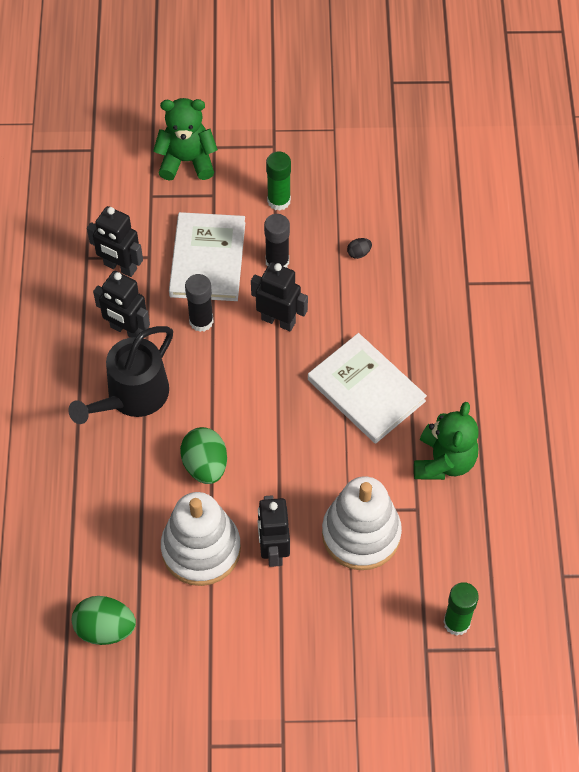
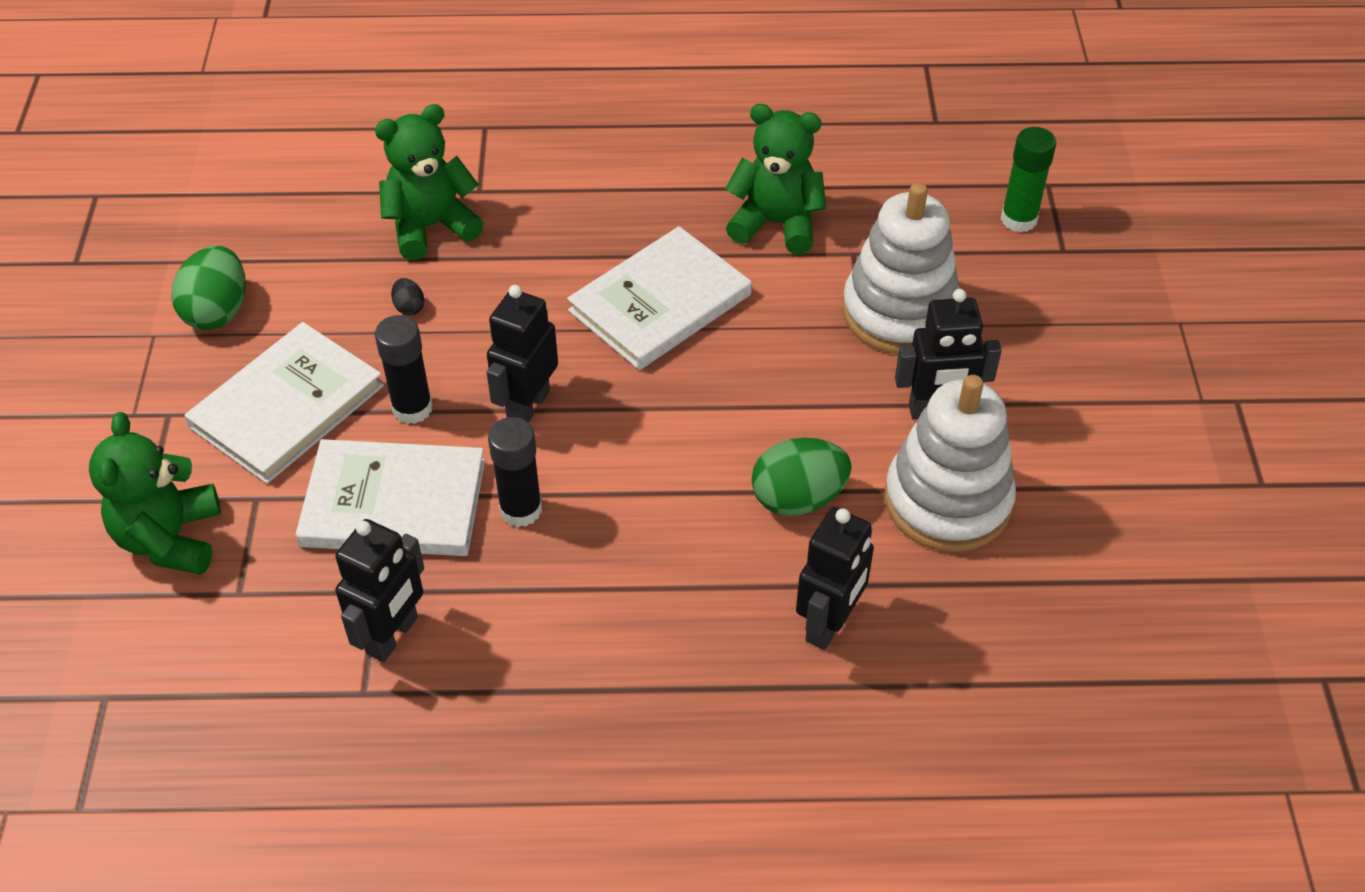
camera: 90 degrees left, 10 degrees down
(105, 629) = (1105, 626): green egg -> green egg (217, 311)
(126, 330) = (531, 619): black robot -> black robot (829, 624)
(132, 396) = (668, 605): black watering can -> none
(279, 201) = (287, 406): green glue stick -> white book
(430, 258) = (431, 227): none -> green teddy bear

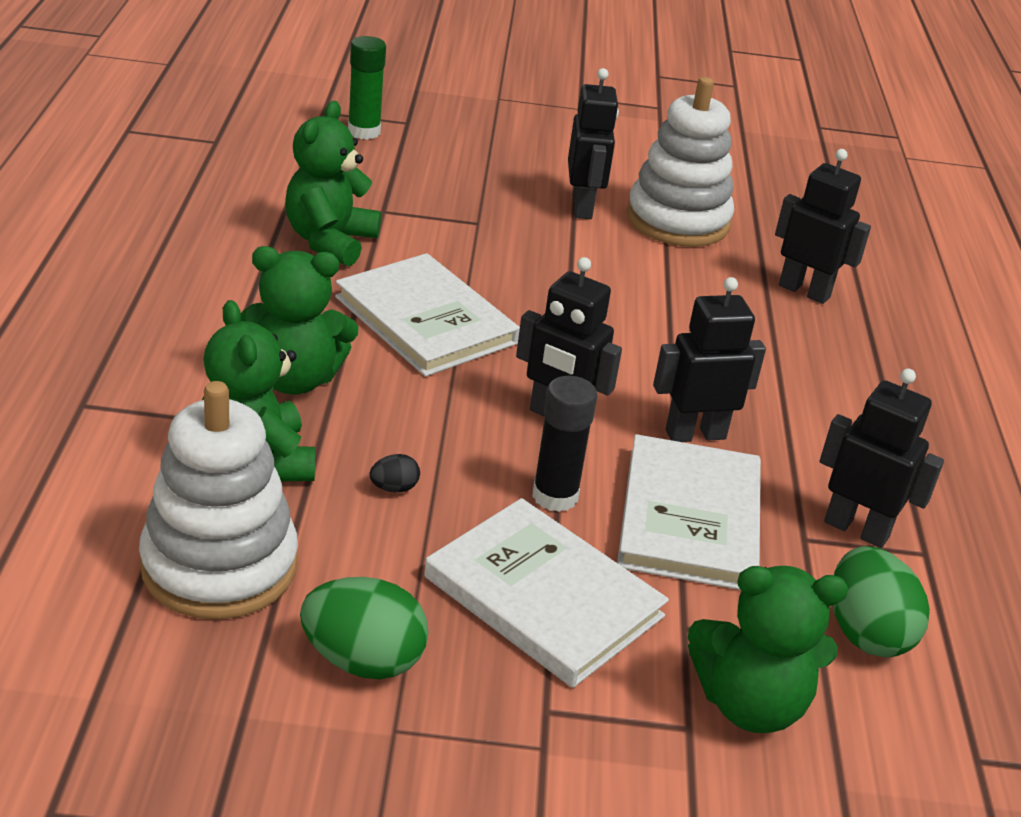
camera: 90 degrees left, 15 degrees down
(521, 510) = (695, 434): black glue stick -> black robot
(544, 232) = (295, 379): none -> green teddy bear
(798, 498) = (677, 284): green egg -> green egg (866, 633)
(899, 312) = (465, 203): white stacking toy -> white stacking toy (219, 566)

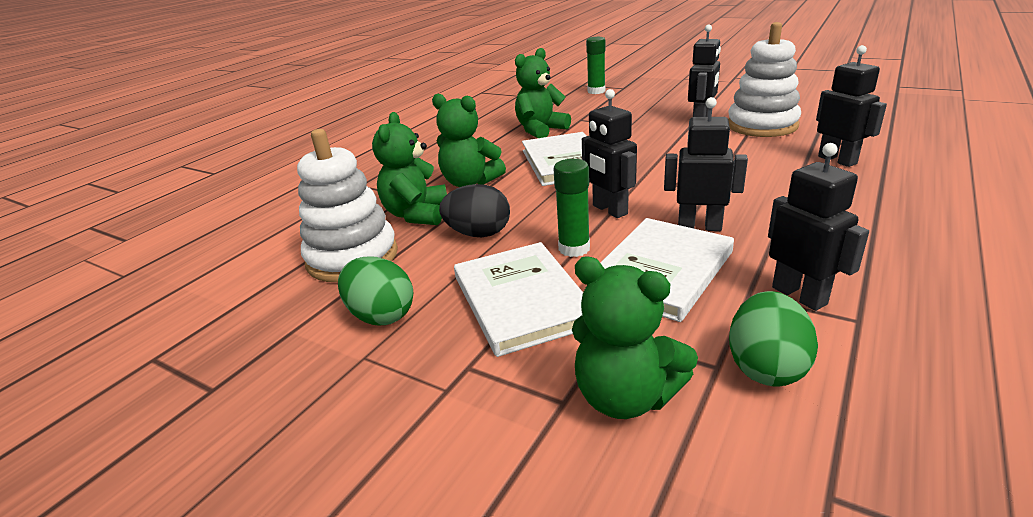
camera: 35 degrees right, 5 degrees down
(394, 488) = (478, 234): black egg -> black egg, size x2.18
(555, 496) = (574, 248): black glue stick -> green glue stick

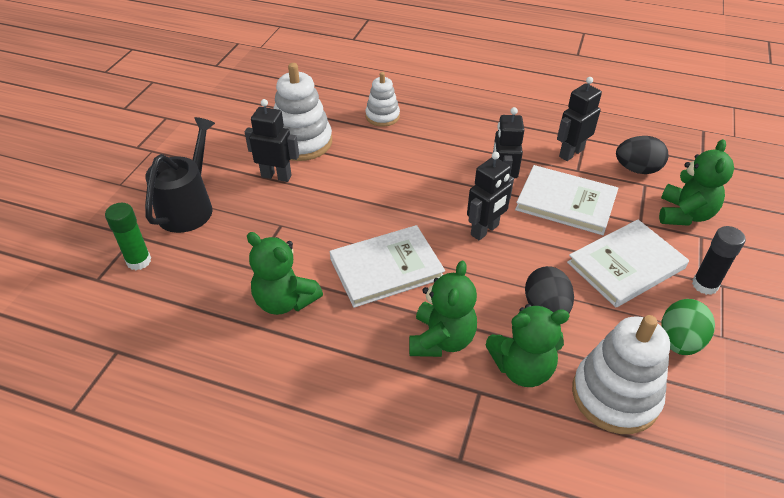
camera: 105 degrees left, 15 degrees up
(455, 368) = (704, 285): none -> black glue stick
(574, 248) = (551, 246): green glue stick -> none
(655, 97) = (188, 207): none -> black watering can
(766, 367) = (637, 169): green egg -> black egg
(837, 160) = (382, 116): black robot -> white stacking toy

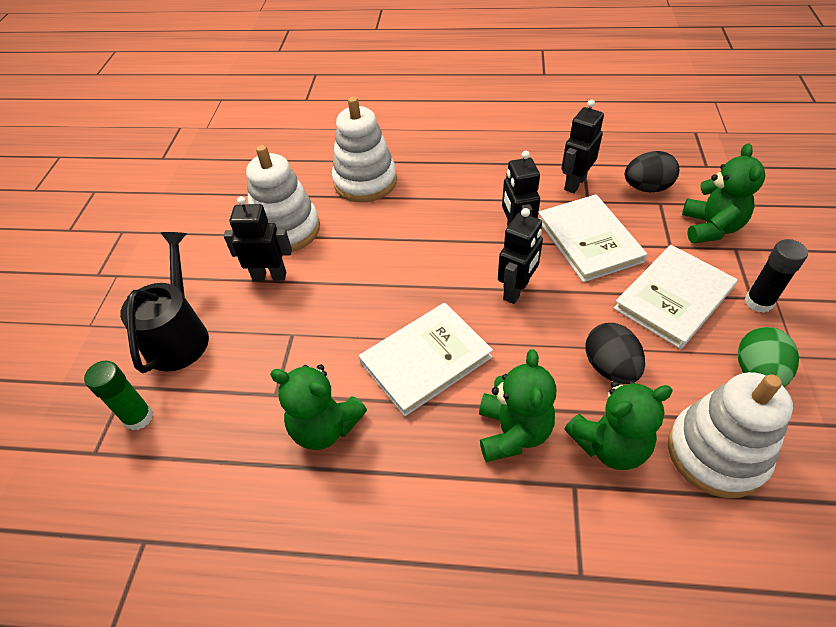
camera: 10 degrees left, 5 degrees up
(382, 116) = (365, 182): white stacking toy -> white stacking toy, size x1.69
(566, 202) = (588, 240): white book -> white book turned 60 degrees clockwise

